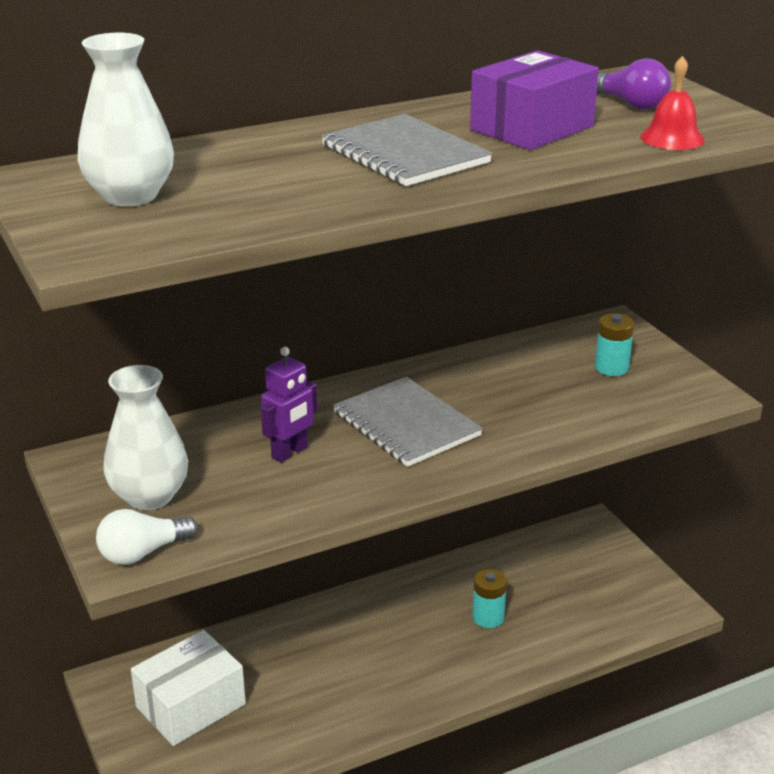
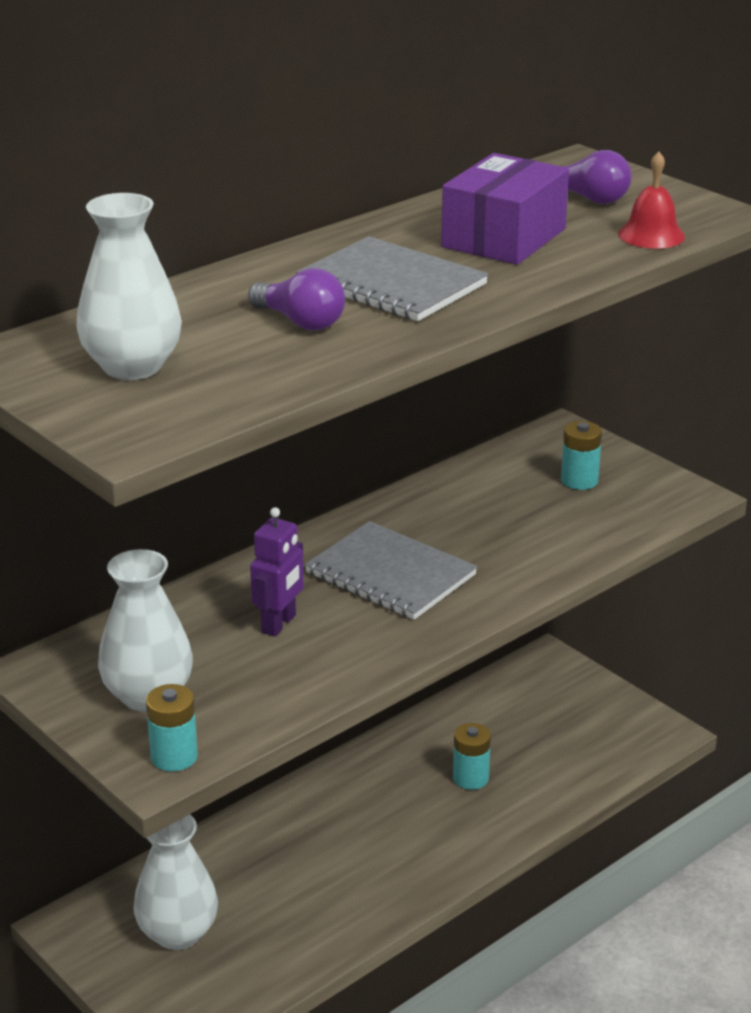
camera: 15 degrees left, 0 degrees up
(143, 553) = (174, 757): white light bulb -> turquoise battery
(190, 705) = (178, 933): white box -> white vase
(301, 176) = (300, 322): none -> purple light bulb

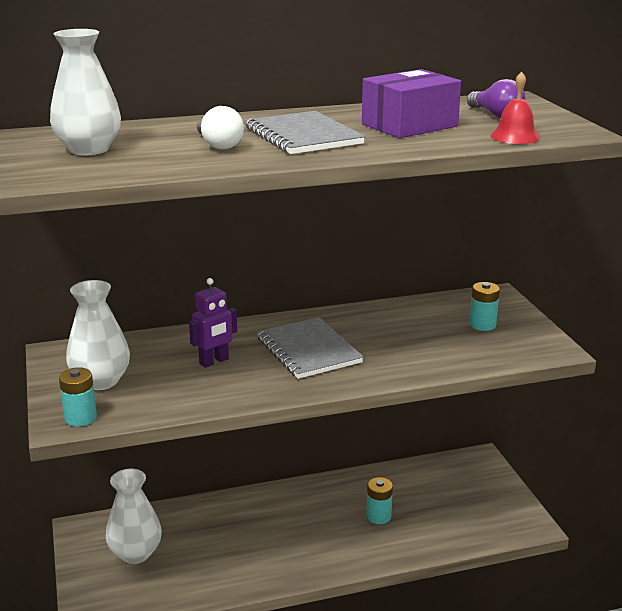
camera: 25 degrees right, 5 degrees down
(300, 322) = (218, 145): purple light bulb -> white light bulb

